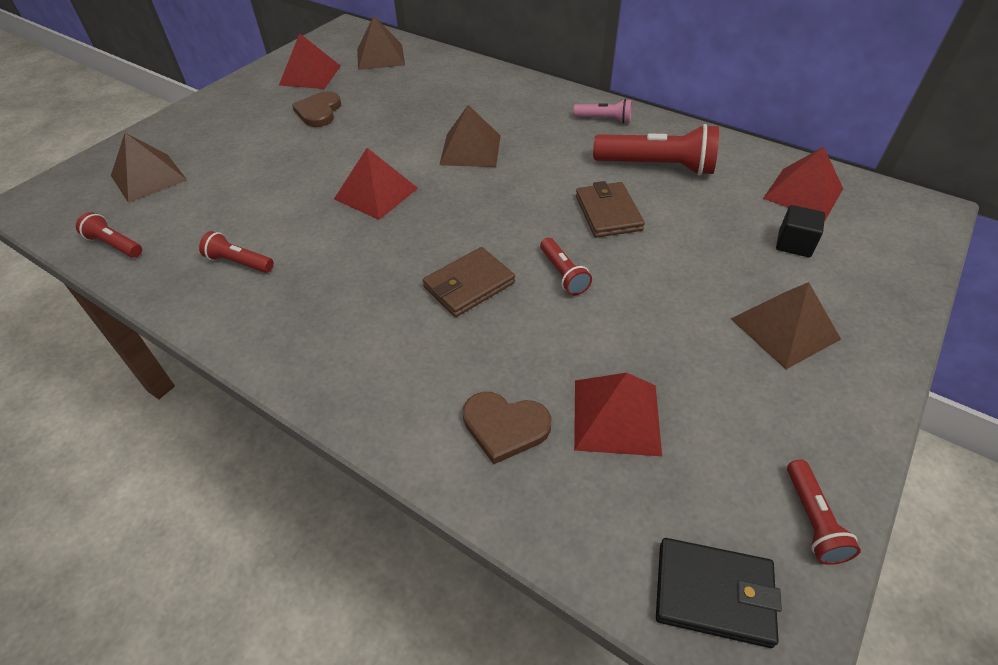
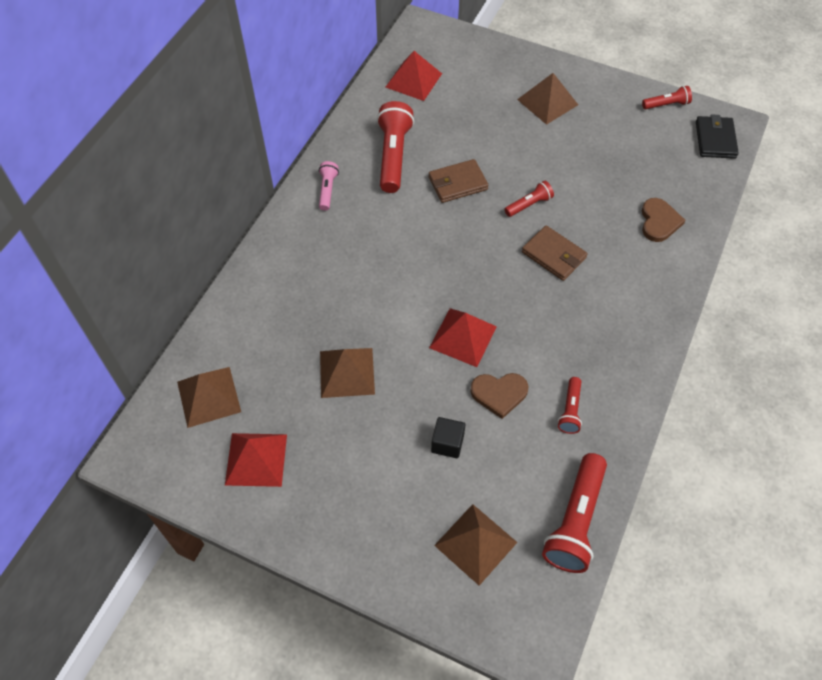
camera: 100 degrees left, 10 degrees up
(115, 245) = (575, 521): red flashlight -> red flashlight, size x1.90
(319, 112) = (336, 424): brown heart -> brown heart (499, 394)
(470, 150) = (388, 280): brown pyramid -> brown pyramid (347, 372)
(616, 416) = (634, 174): red pyramid -> none
(794, 244) = (470, 90): black cube -> black cube (447, 443)

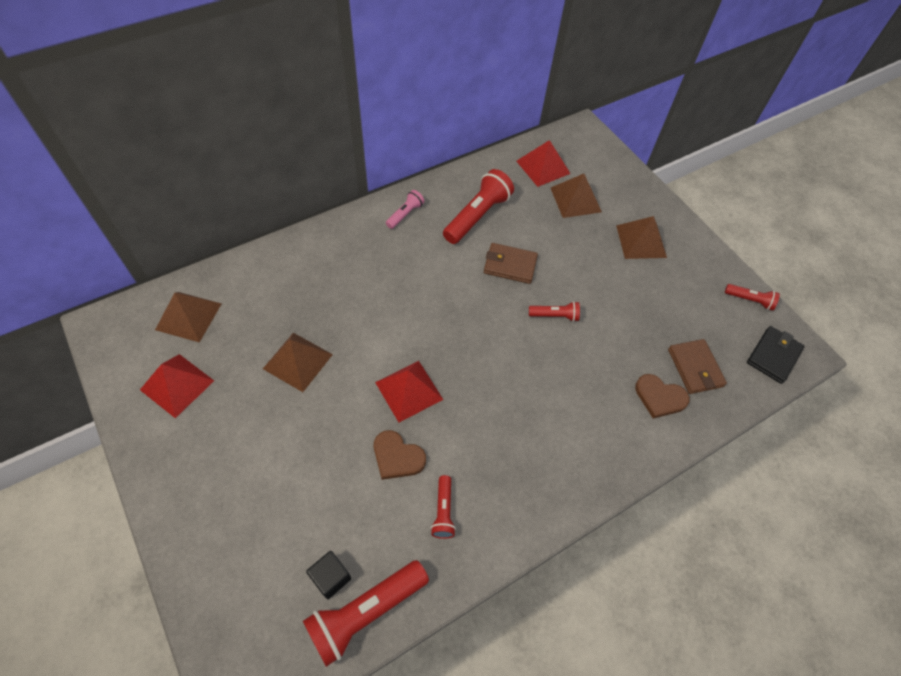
camera: 30 degrees right, 0 degrees up
(447, 443) = (322, 470): black cube -> black cube (331, 577)
(476, 543) = (270, 571): brown pyramid -> brown pyramid (575, 199)
(553, 255) = (540, 370): brown wallet -> brown wallet (695, 368)
(570, 410) = (443, 511): red flashlight -> red flashlight turned 45 degrees counterclockwise
(659, 222) = (659, 397): brown heart -> brown heart turned 75 degrees clockwise

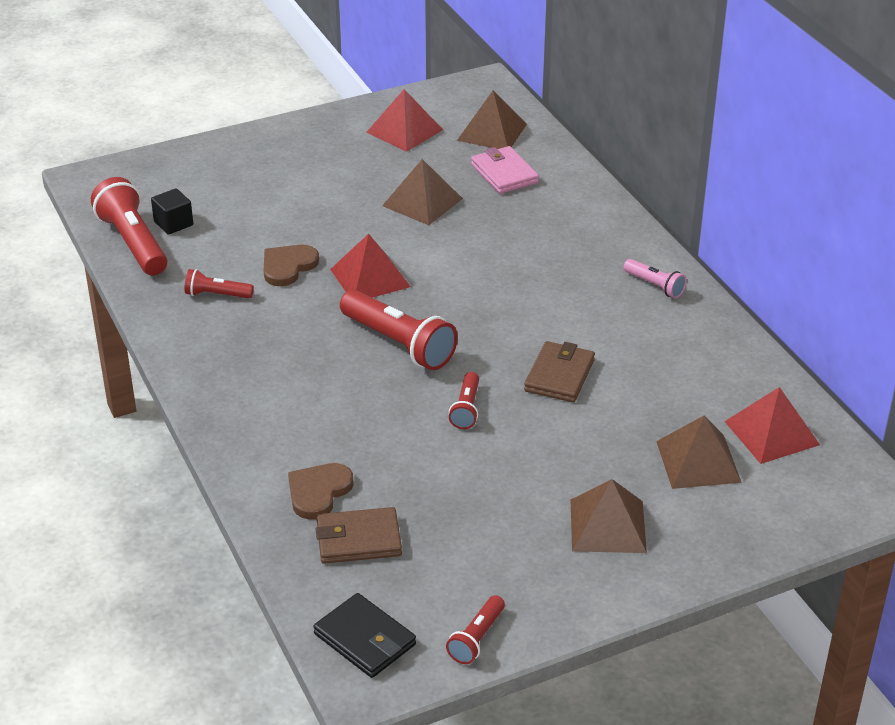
camera: 100 degrees right, 20 degrees down
(257, 305) = (504, 174): none -> pink wallet
(477, 216) = (655, 352): red flashlight -> red flashlight (399, 344)

